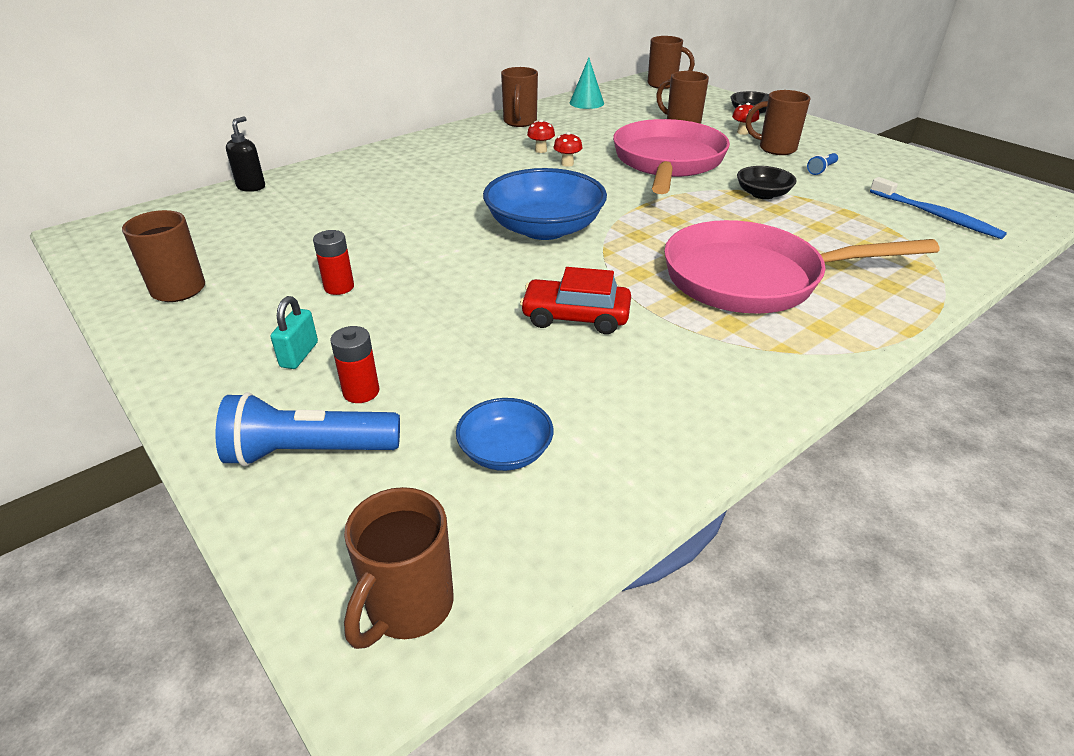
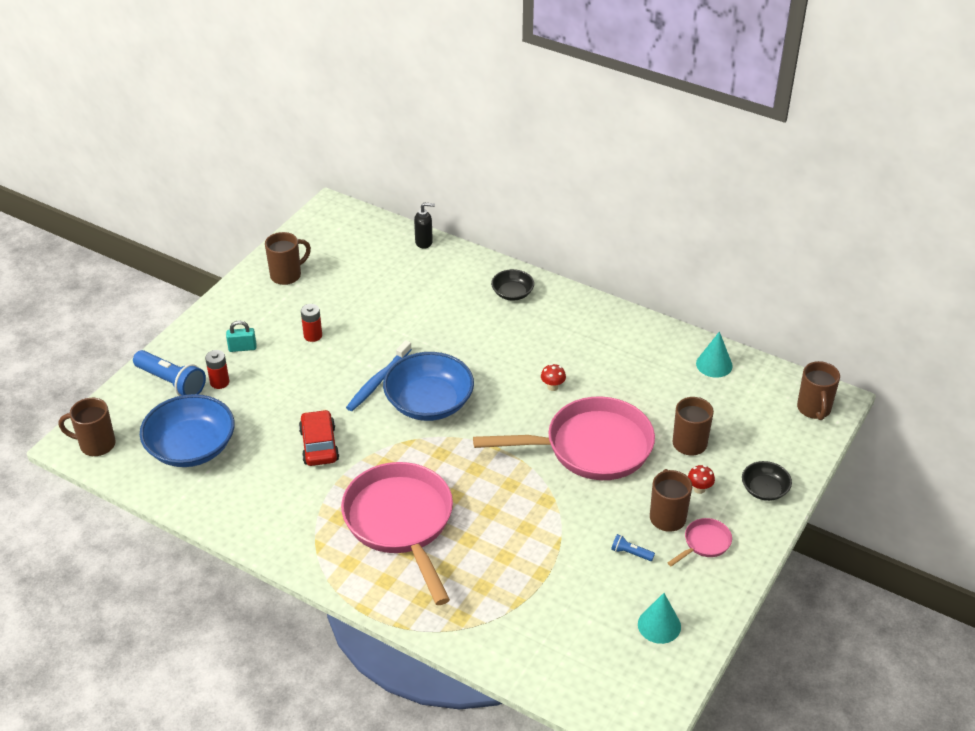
camera: 70 degrees right, 5 degrees up
(309, 452) = (172, 382): blue flashlight -> blue flashlight turned 150 degrees clockwise
(505, 451) = (191, 447): blue bowl -> blue bowl, size x1.93
(520, 122) = (631, 334): brown mug -> none
(541, 150) = (572, 364): red mushroom -> none
(762, 194) = (552, 516): black bowl -> black bowl (512, 293)
(812, 141) = (704, 543): none -> pink pan
(918, 174) = (659, 625): none -> turquoise cone
(936, 215) = (564, 633): blue toothbrush -> blue toothbrush (378, 381)

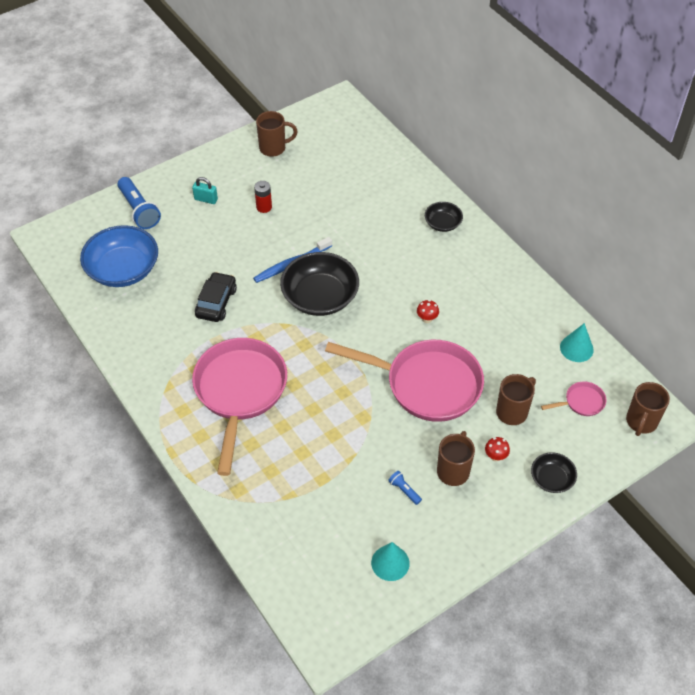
camera: 25 degrees right, 10 degrees up
(96, 445) = (59, 242): brown mug -> none
(219, 382) = (173, 222): red battery -> none
(319, 445) = (216, 302): red car -> black car
(424, 242) = (397, 154): black soap dispenser -> none
(429, 403) = (320, 297): blue bowl -> black bowl
(704, 543) = (471, 506): pink pan -> pink pan (581, 402)

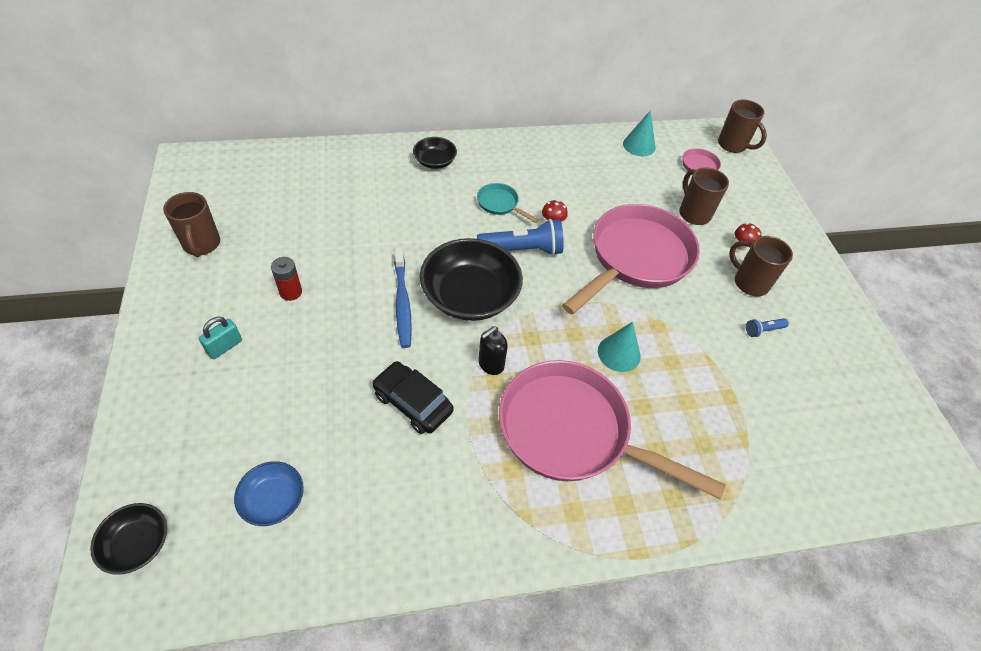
camera: 70 degrees left, 0 degrees up
(123, 269) = (273, 500): blue bowl -> blue bowl, size x0.52
(139, 210) = (174, 435): blue flashlight -> blue flashlight (522, 250)
(268, 330) = (490, 365): none -> black soap dispenser
(274, 148) = (202, 245): brown mug -> brown mug turned 150 degrees clockwise
(390, 563) = (851, 379): turquoise cone -> turquoise cone (619, 353)
(425, 280) = (500, 204): none -> turquoise pan
(551, 479) = (777, 221): black bowl -> black bowl (137, 544)

